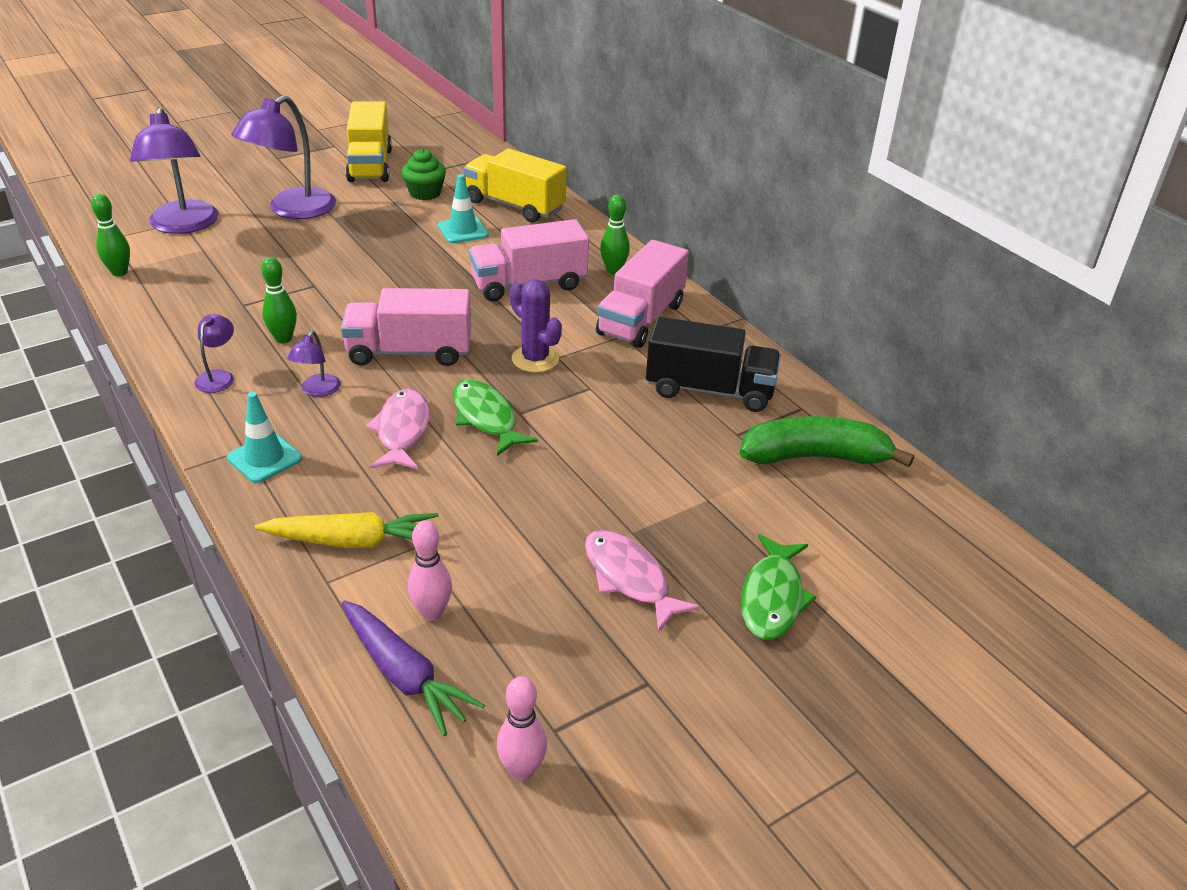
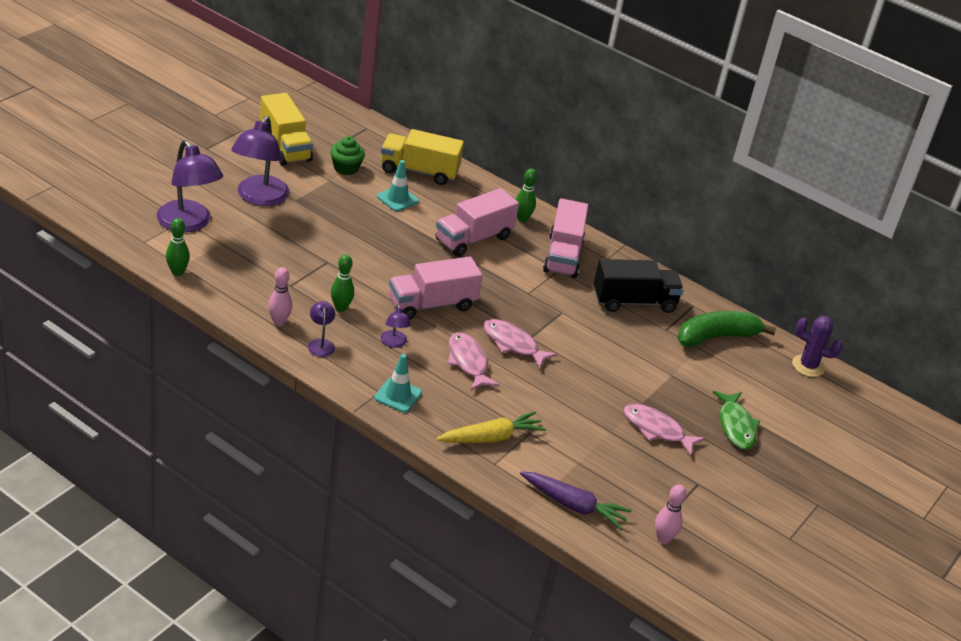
camera: 25 degrees left, 0 degrees up
(432, 612) = (564, 469): pink bowling pin -> pink bowling pin (279, 321)
(486, 418) = (513, 344): green fish -> pink fish
(535, 359) = (515, 297): purple cactus -> purple cactus (808, 366)

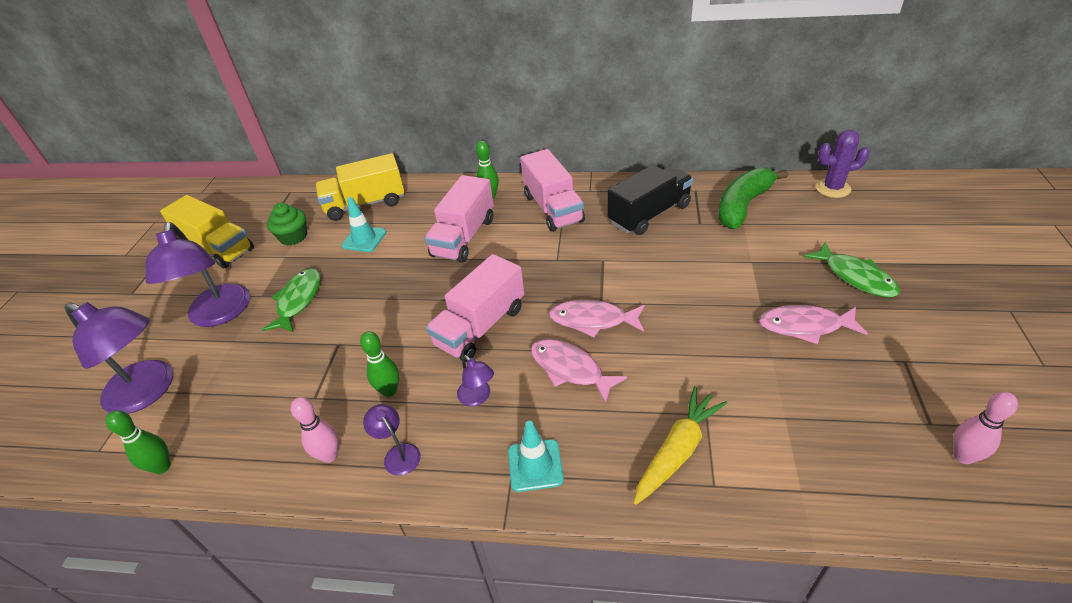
camera: 20 degrees left, 5 degrees up
(319, 218) = (298, 300): none -> green fish
(573, 505) = (842, 481): purple carrot -> none

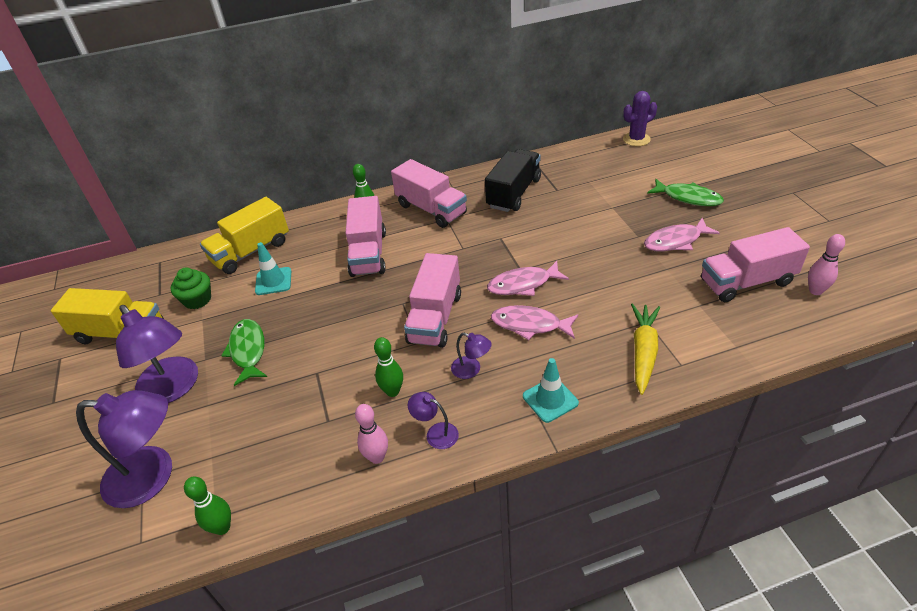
camera: 25 degrees left, 0 degrees up
(743, 205) = (580, 168): green banana -> none
(868, 409) = (746, 282): none -> pink truck

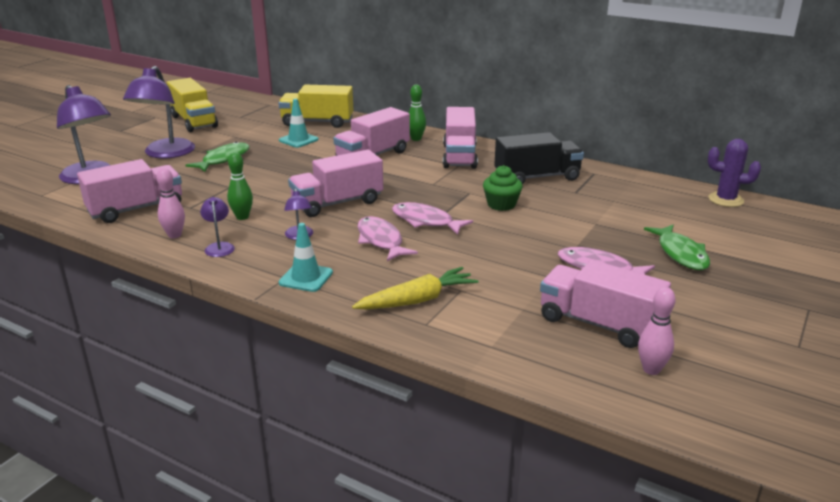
camera: 45 degrees right, 15 degrees down
(197, 300) = (250, 128): green cupcake -> green cupcake (501, 204)
(222, 527) = (71, 212): green bowling pin -> none
(282, 466) = (136, 209): none -> pink truck

